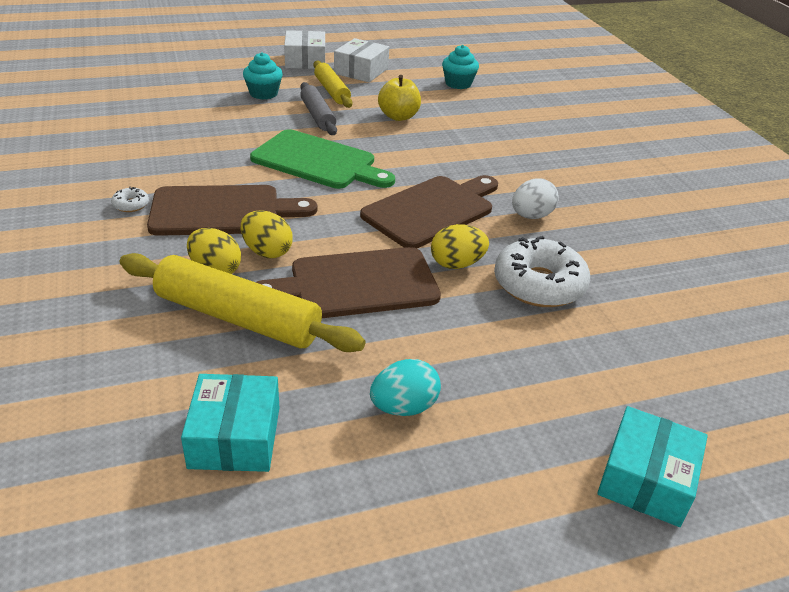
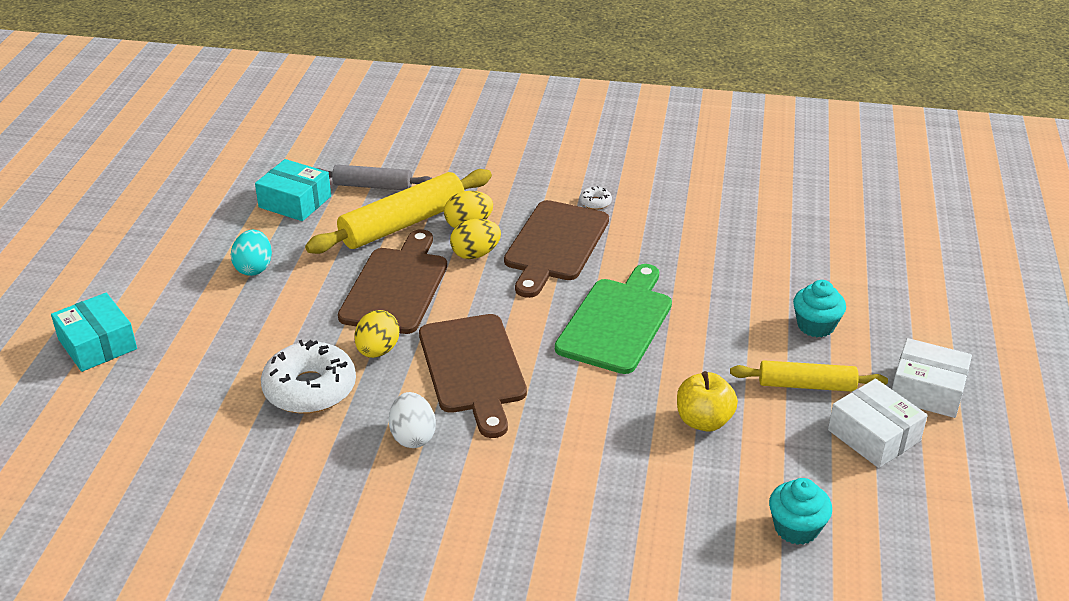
camera: 120 degrees right, 0 degrees up
(317, 116) = (732, 352): grey rolling pin -> grey rolling pin (373, 186)
(318, 161) = (617, 322): green cutting board -> green cutting board turned 150 degrees clockwise

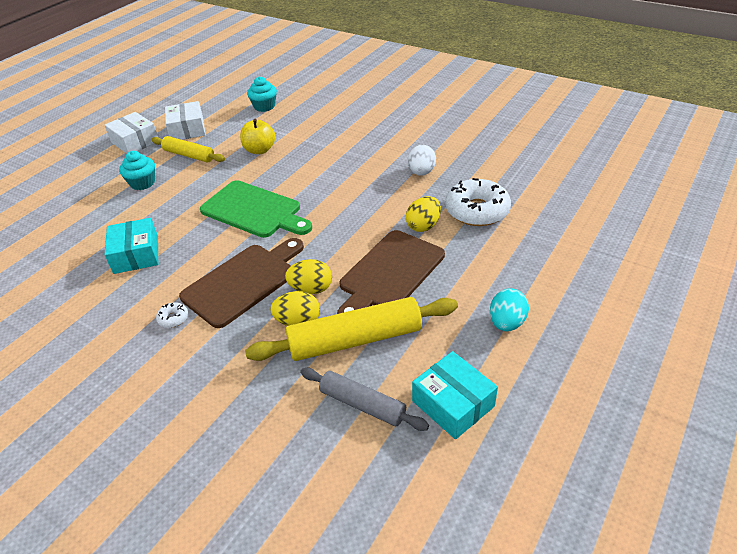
camera: 155 degrees left, 5 degrees up
(97, 344) = (641, 278): turquoise box -> turquoise box (136, 255)
(473, 368) = (366, 201): brown cutting board -> none
(617, 322) = (254, 211): green cutting board -> green cutting board turned 105 degrees counterclockwise

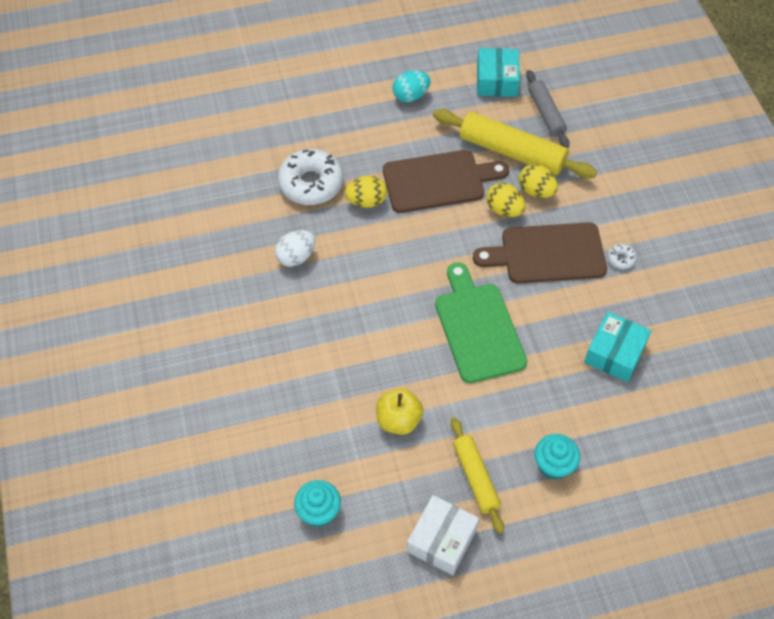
camera: 140 degrees left, 15 degrees up
(135, 142) = (517, 568): white box -> none

